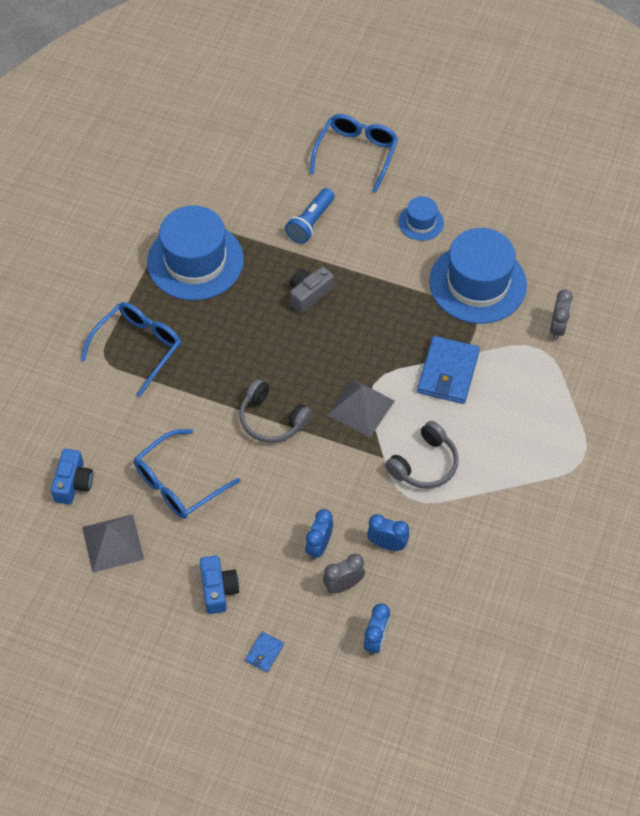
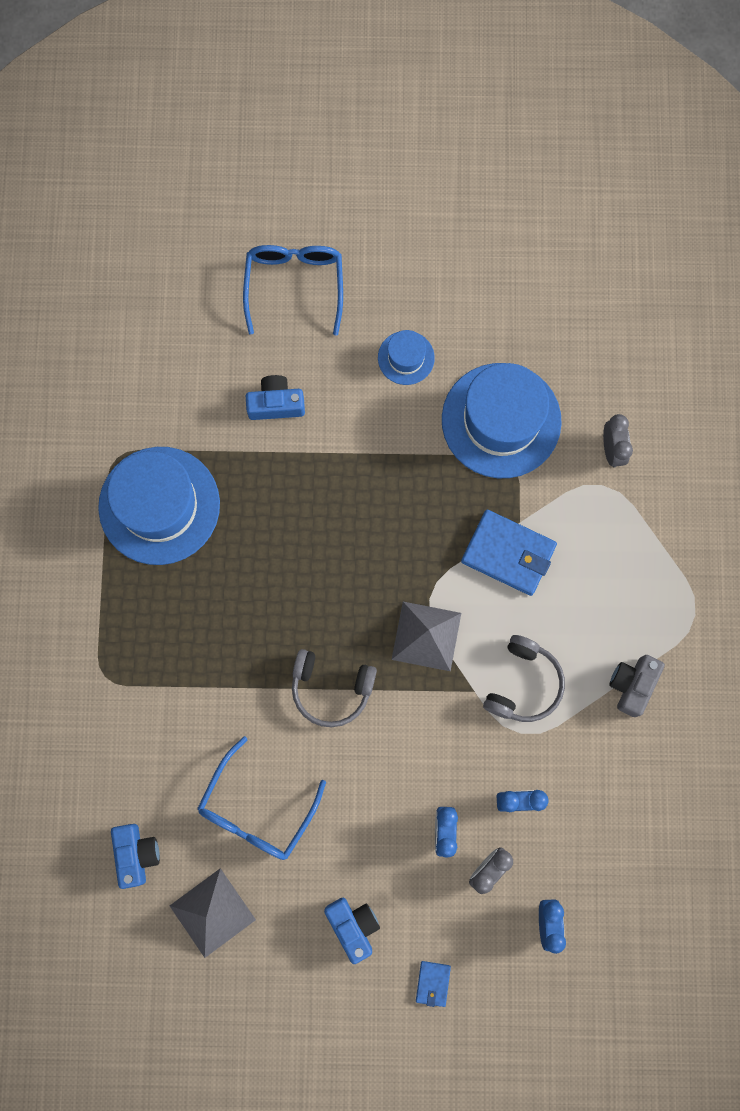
camera: 20 degrees left, 20 degrees up
(138, 347) = (139, 648): blue glasses -> none
(309, 294) = (311, 504): grey camera -> grey camera (632, 685)
(310, 223) = (276, 404): blue flashlight -> blue camera
(448, 372) = (508, 554): blue wallet -> blue wallet turned 60 degrees counterclockwise

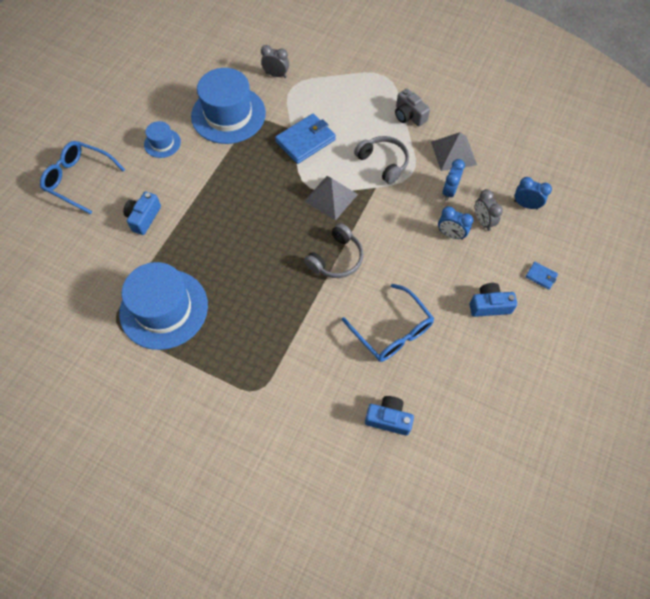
camera: 65 degrees left, 15 degrees down
(212, 912) = (448, 386): grey pyramid -> grey pyramid (453, 153)

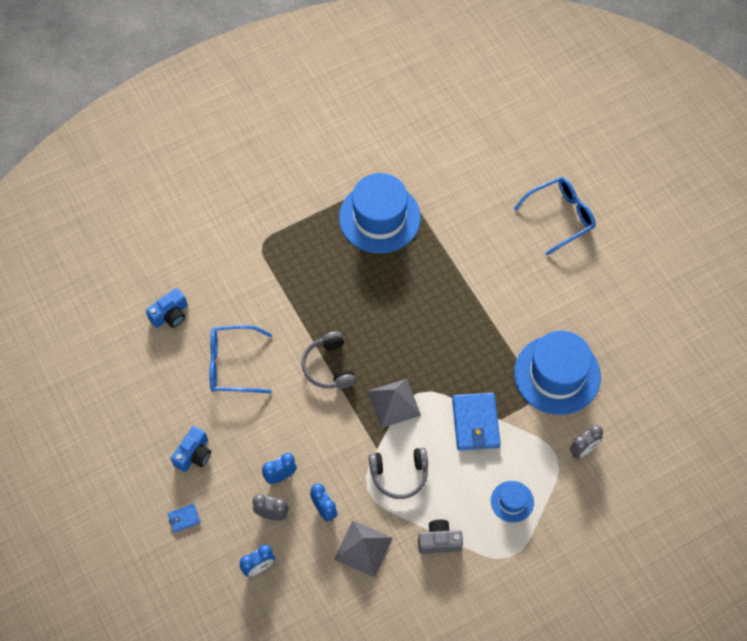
camera: 125 degrees right, 0 degrees up
(143, 218) = (481, 245): blue camera -> none
(162, 143) = (559, 300): blue hat -> blue hat (512, 501)

